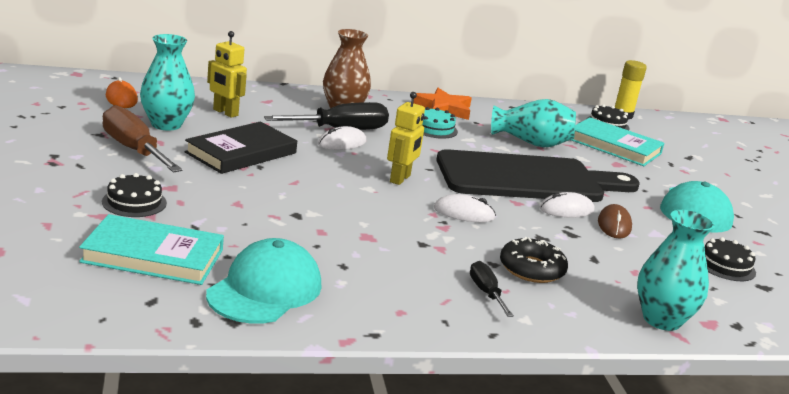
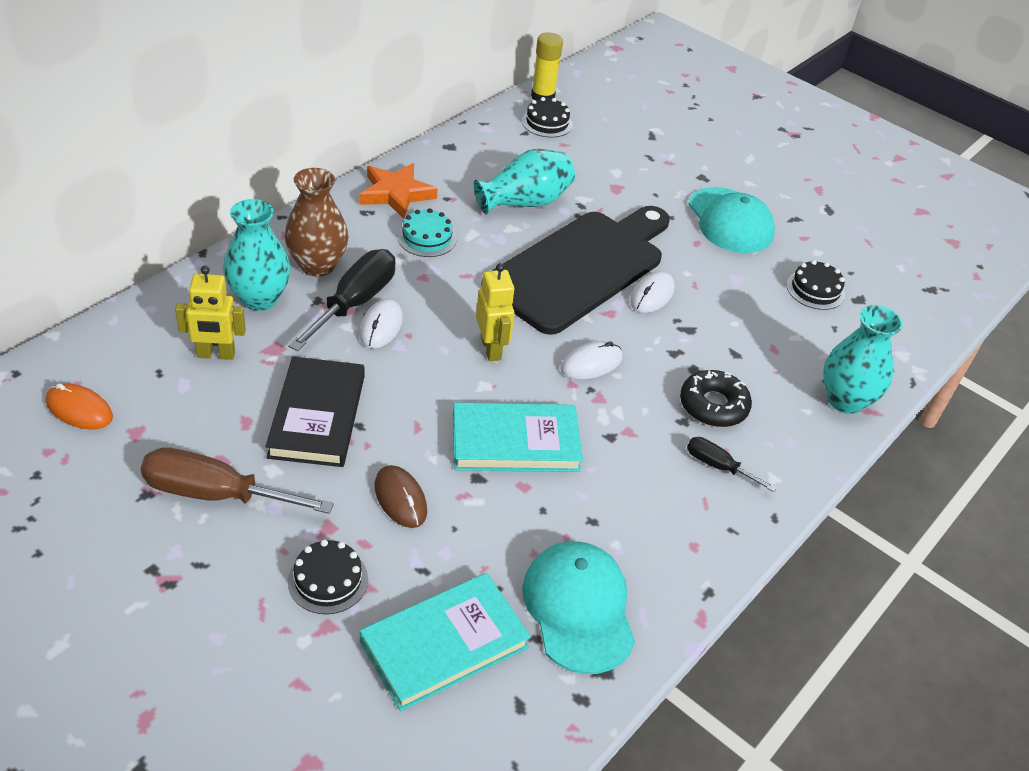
camera: 40 degrees left, 20 degrees up
(166, 124) = (188, 423): turquoise vase -> turquoise vase (259, 298)
(614, 146) = (587, 159): turquoise book -> turquoise book (515, 442)
(614, 225) = (702, 291): brown mouse -> brown mouse (400, 498)

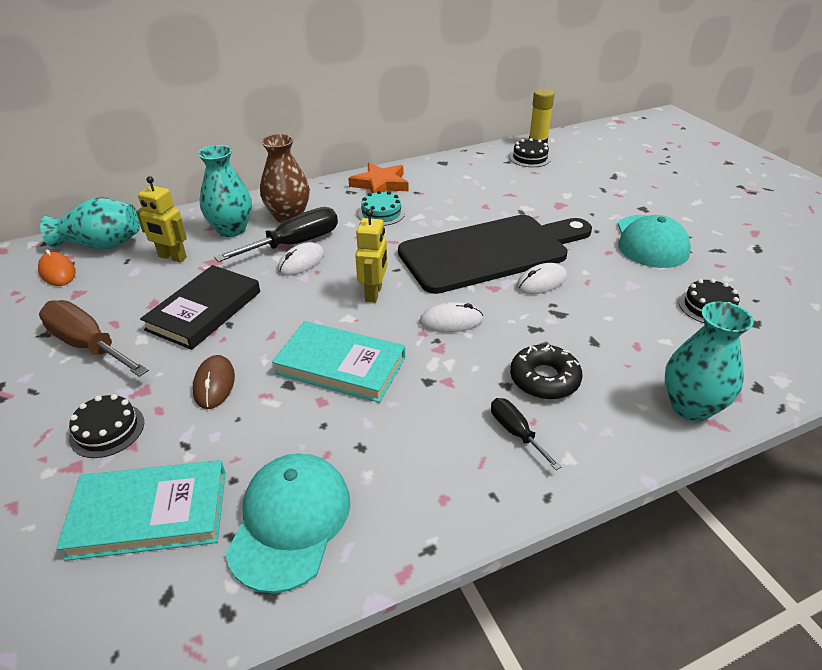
camera: 30 degrees right, 5 degrees down
(525, 202) = (475, 203): turquoise vase -> turquoise vase (102, 245)

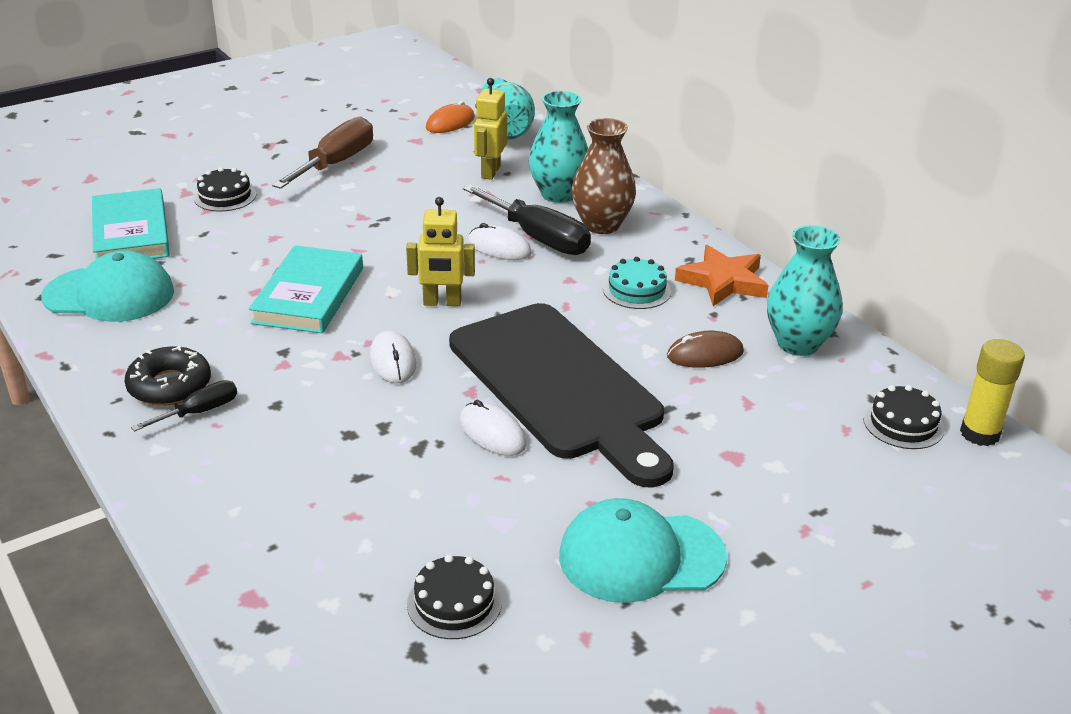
camera: 80 degrees right, 5 degrees down
(204, 311) = (395, 207): black book -> none
(214, 384) = (281, 232): brown mouse -> brown mouse (705, 354)
(544, 379) = (285, 433): black donut -> black donut (169, 386)
(691, 407) = (230, 553): turquoise vase -> turquoise vase (798, 344)

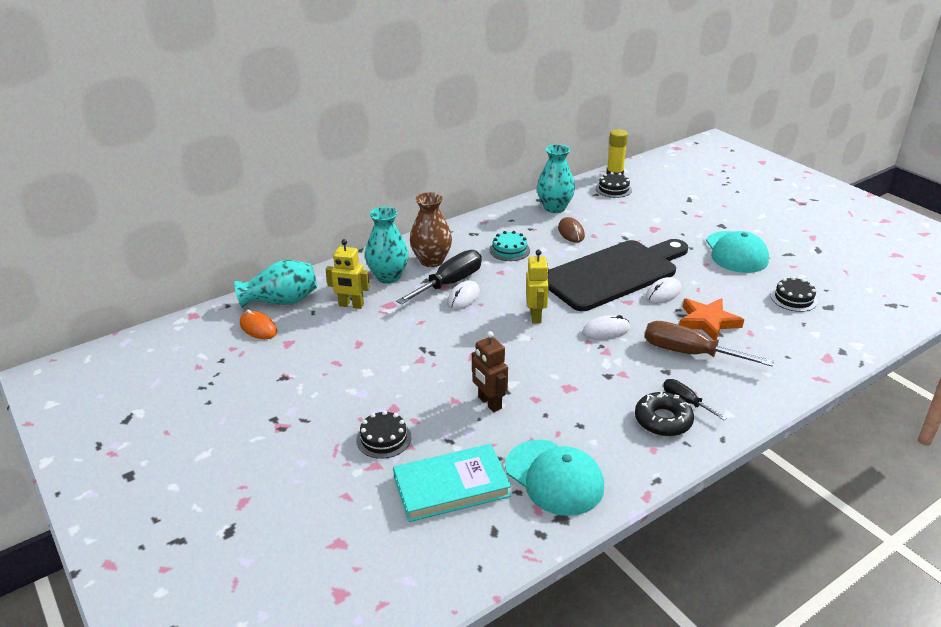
camera: 90 degrees left, 0 degrees up
(109, 294) = (554, 477): turquoise cap -> turquoise cap turned 135 degrees clockwise
(259, 259) = (489, 403): none -> brown robot
(309, 295) = (537, 372): turquoise book -> none
(336, 163) = (326, 381): brown screwdriver -> brown screwdriver (689, 353)
(723, 281) = (496, 224): orange star -> orange star (708, 322)

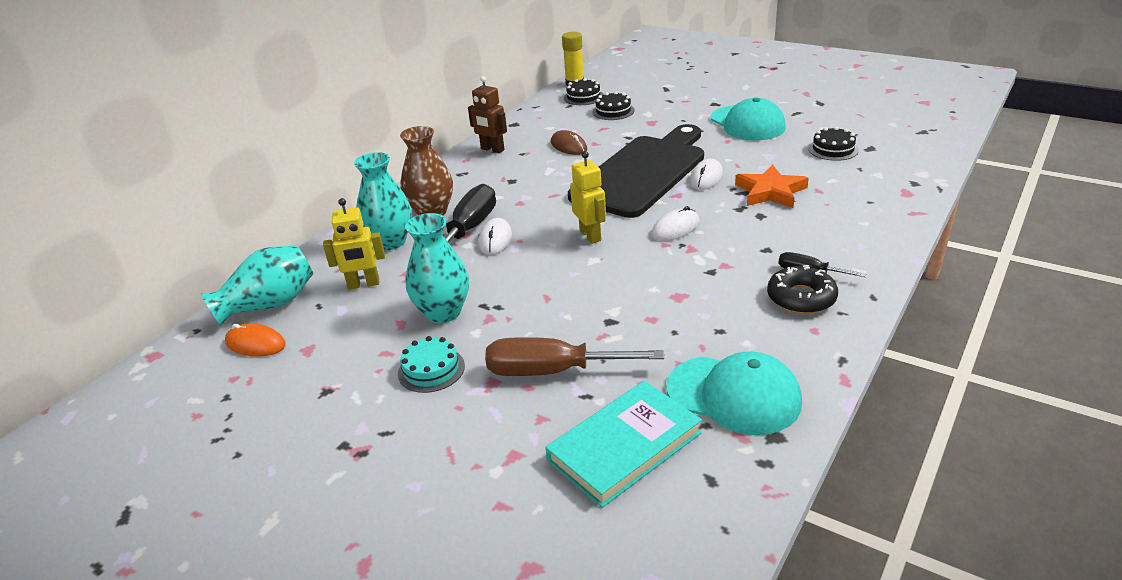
camera: 20 degrees left, 0 degrees up
(383, 438) = (504, 420): black cake -> black cake (613, 111)
(489, 403) = (603, 339): brown robot -> brown robot (492, 149)
(509, 250) = (514, 179): turquoise cake -> turquoise cake (431, 369)
(554, 208) = (534, 128): turquoise vase -> turquoise vase (443, 312)
(689, 353) = (775, 225): brown screwdriver -> brown screwdriver (552, 371)

